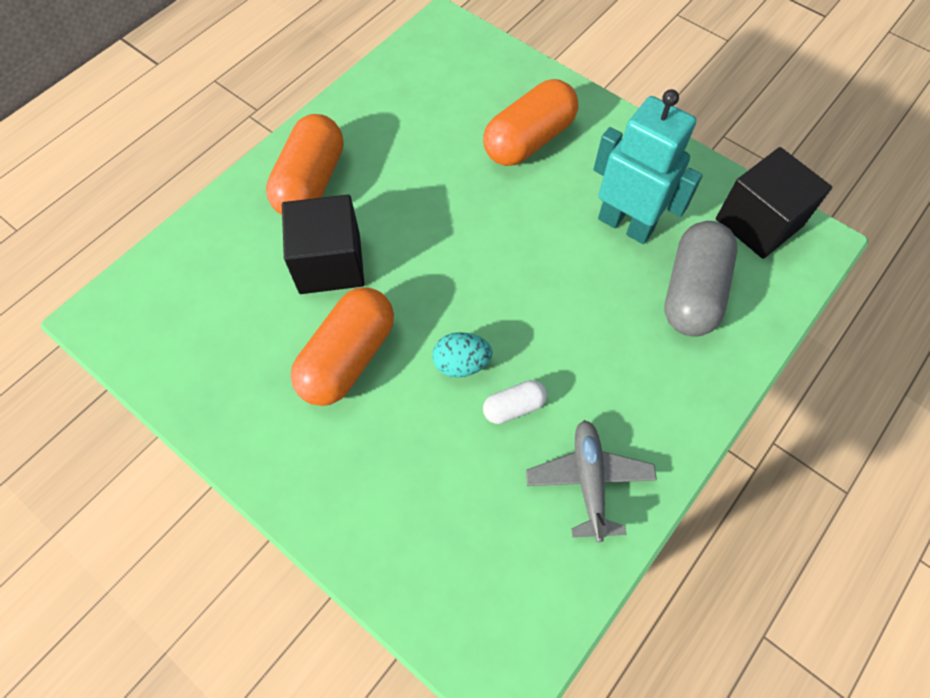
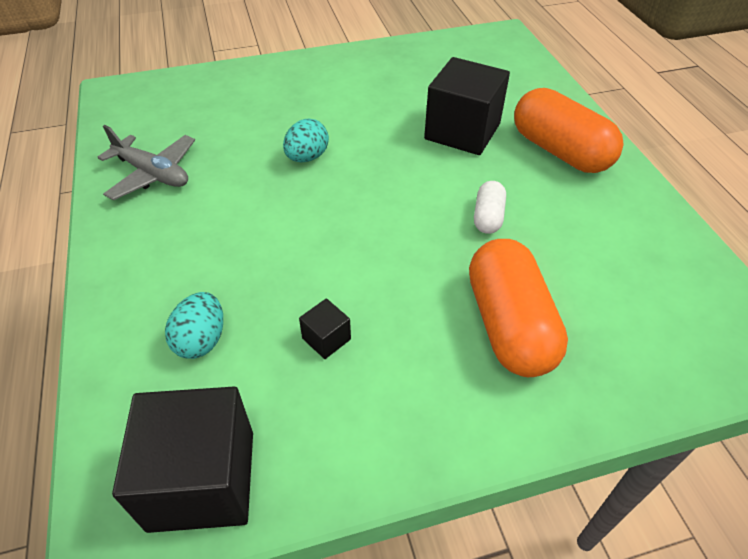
camera: 125 degrees right, 15 degrees down
(348, 357) = (371, 111): orange capsule -> none
(514, 407) = (245, 166): white capsule -> white capsule (488, 217)
(625, 224) = (326, 339): turquoise robot -> black cube
(692, 292) = (201, 340): grey capsule -> turquoise egg

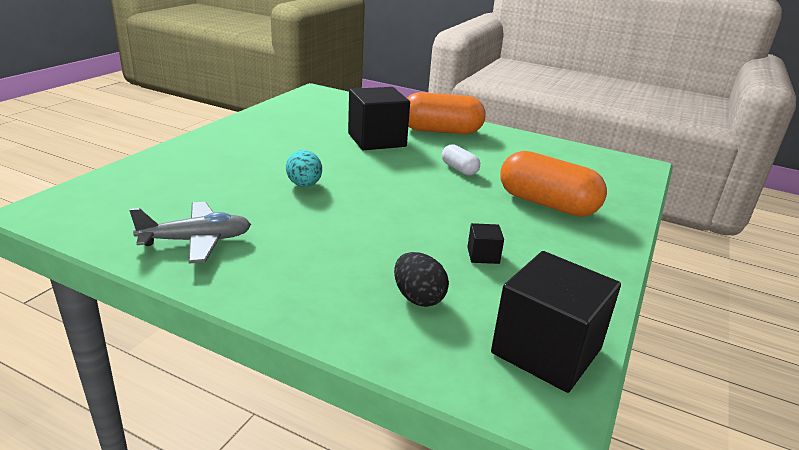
camera: 50 degrees left, 20 degrees down
(201, 340) = (418, 298): turquoise egg -> black egg

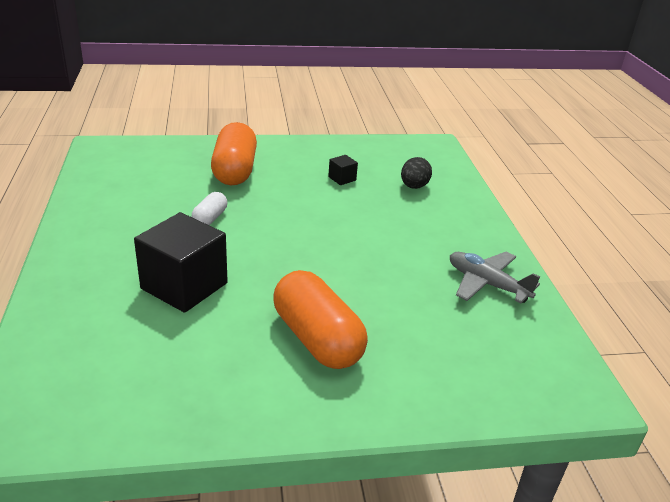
camera: 125 degrees left, 5 degrees up
(304, 185) = (345, 281): turquoise egg -> none
(441, 131) = (106, 255): orange capsule -> orange capsule (317, 339)
(546, 351) = (402, 149): black cube -> none

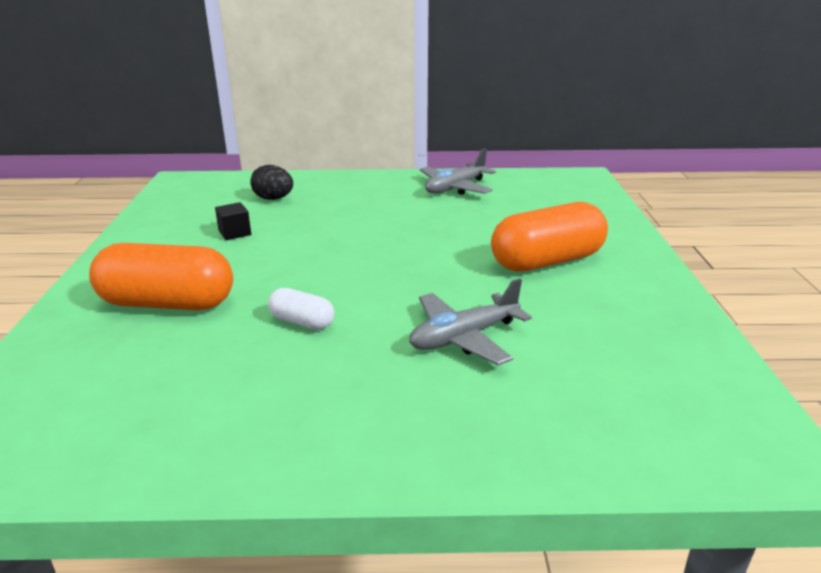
camera: 80 degrees left, 5 degrees down
(184, 286) = (464, 337): black cube -> grey plane

